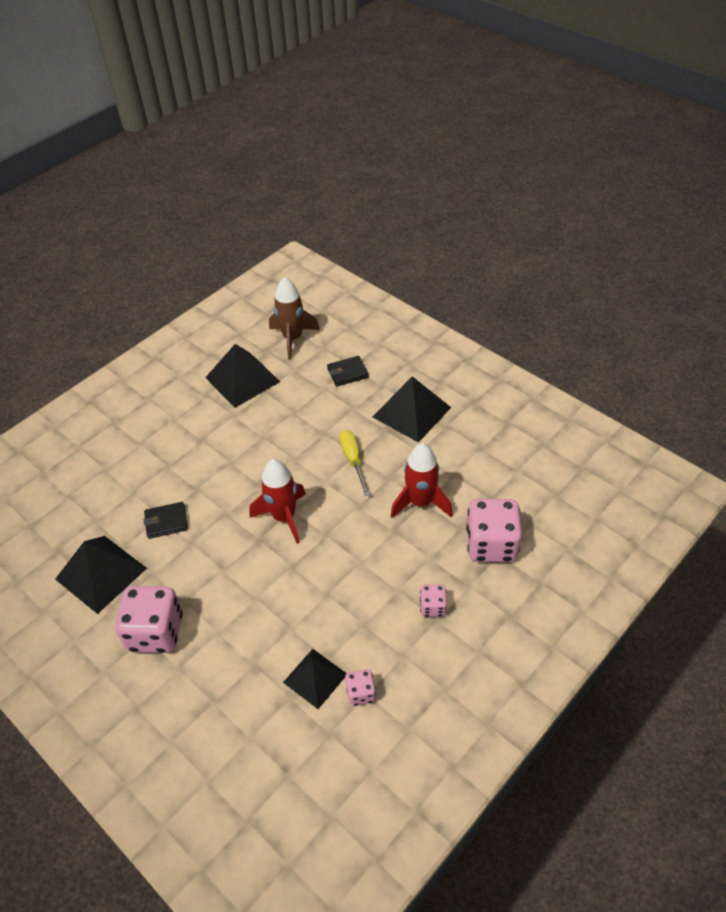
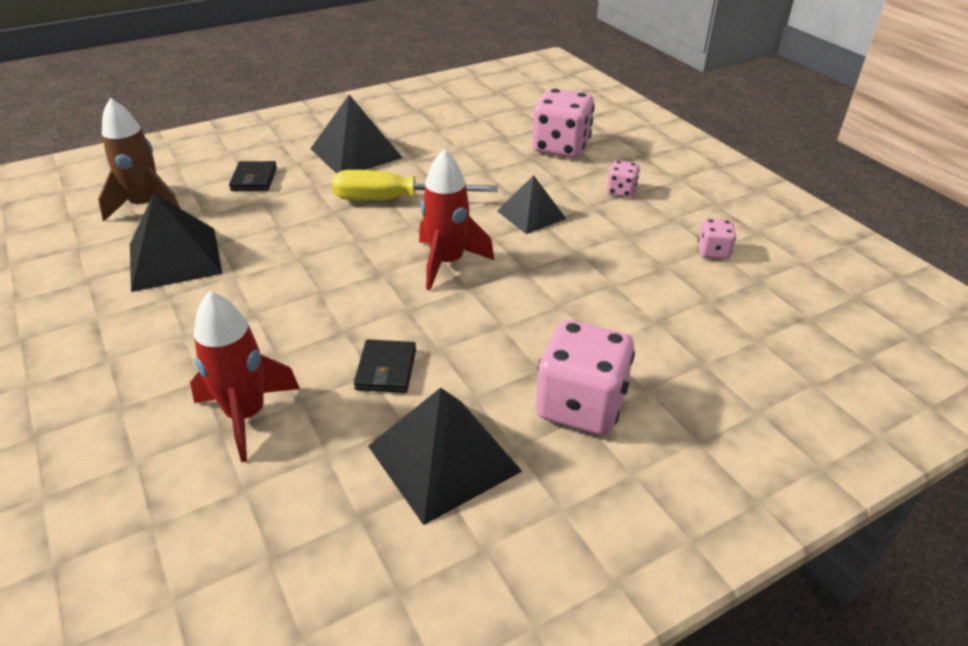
camera: 75 degrees left, 10 degrees down
(315, 678) = (688, 278): black pyramid -> black pyramid (531, 214)
(353, 460) = (395, 200): yellow screwdriver -> yellow screwdriver, size x1.56
(421, 502) = (485, 172): red rocket -> red rocket (246, 415)

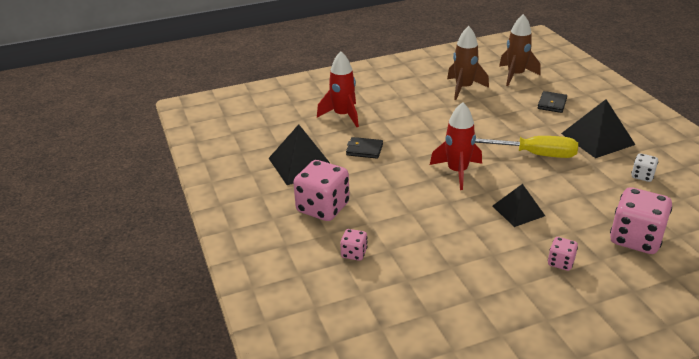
camera: 100 degrees right, 5 degrees down
(174, 258) = (464, 88): black pyramid -> brown rocket
(254, 179) = (552, 104): black wallet -> black wallet turned 75 degrees counterclockwise
(395, 200) = (532, 154): yellow screwdriver -> yellow screwdriver turned 90 degrees clockwise
(439, 133) = (642, 176): none -> white dice
(713, 252) = (469, 297): pink dice -> pink dice (354, 253)

